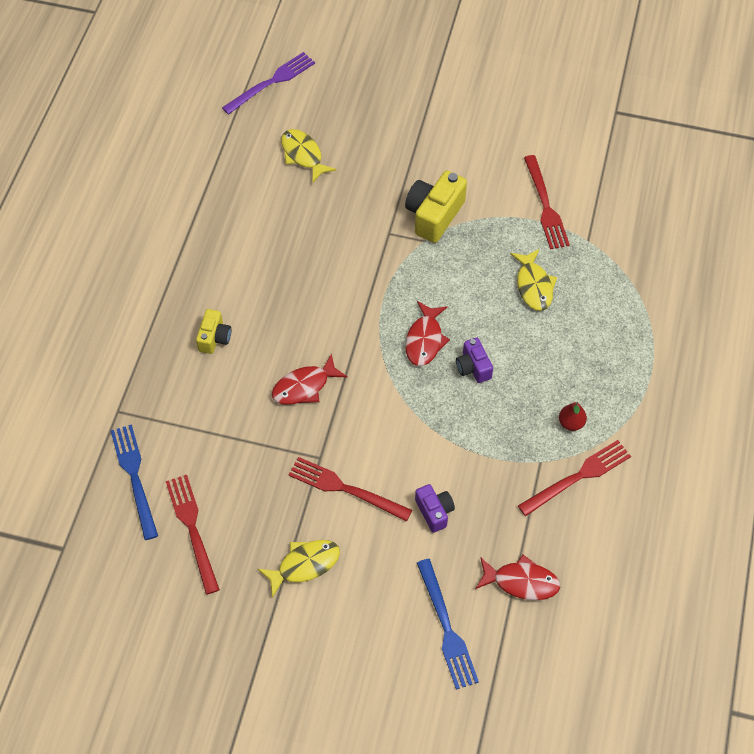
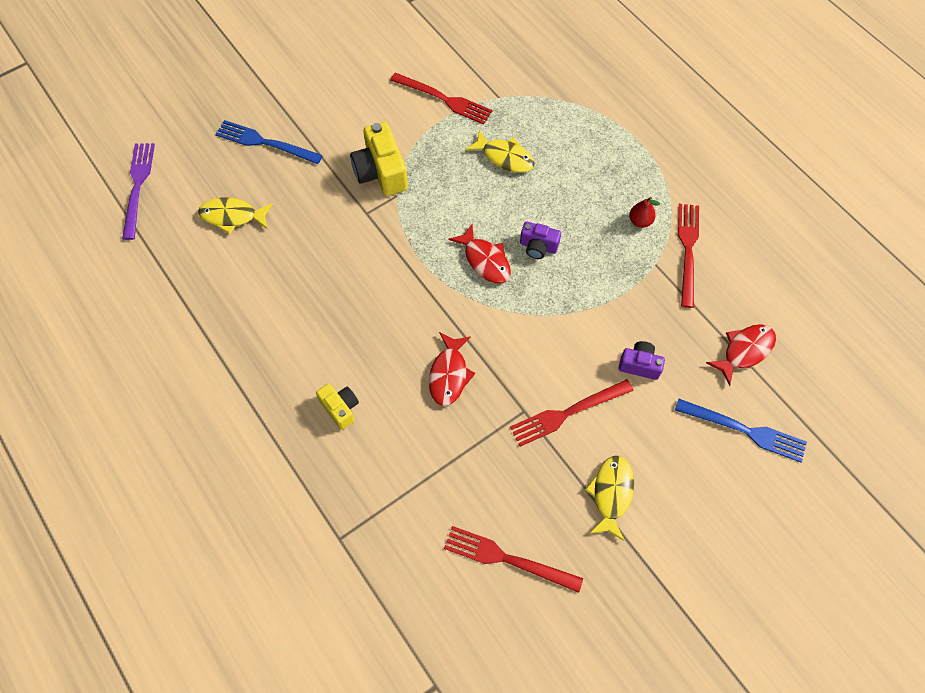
camera: 50 degrees left, 5 degrees up
(134, 477) = (417, 571): blue fork -> blue fork (265, 142)

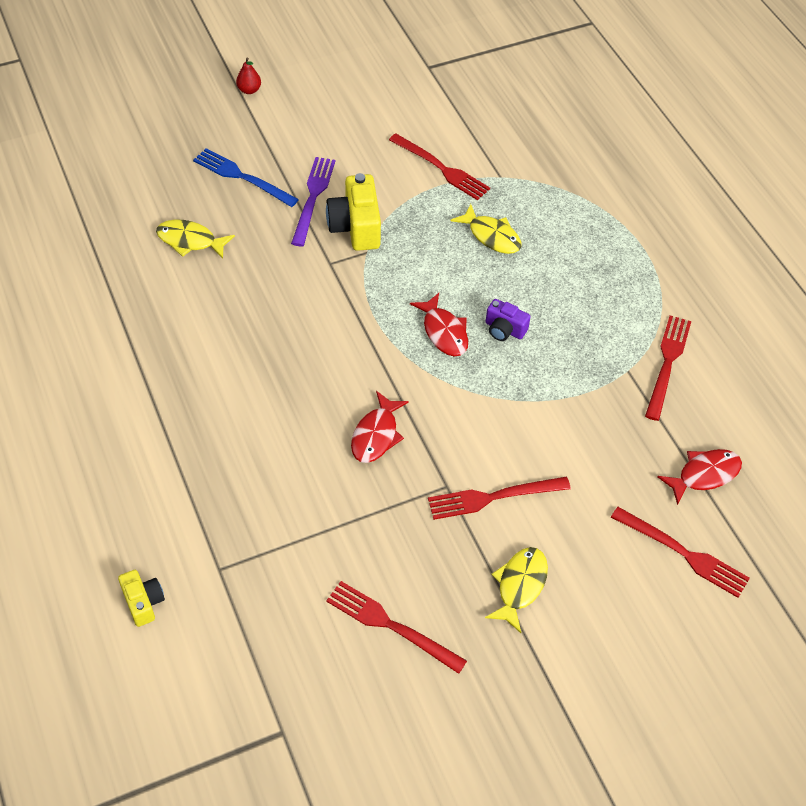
camera: 10 degrees right, 10 degrees down
(138, 186) = (101, 195): purple fork -> purple fork (313, 197)
(340, 408) = (253, 445): yellow camera -> yellow camera (143, 602)
(639, 365) = (584, 466): purple camera -> none
(640, 221) = (622, 325): red pear -> red pear (249, 90)
(745, 430) = (683, 553): blue fork -> red fork

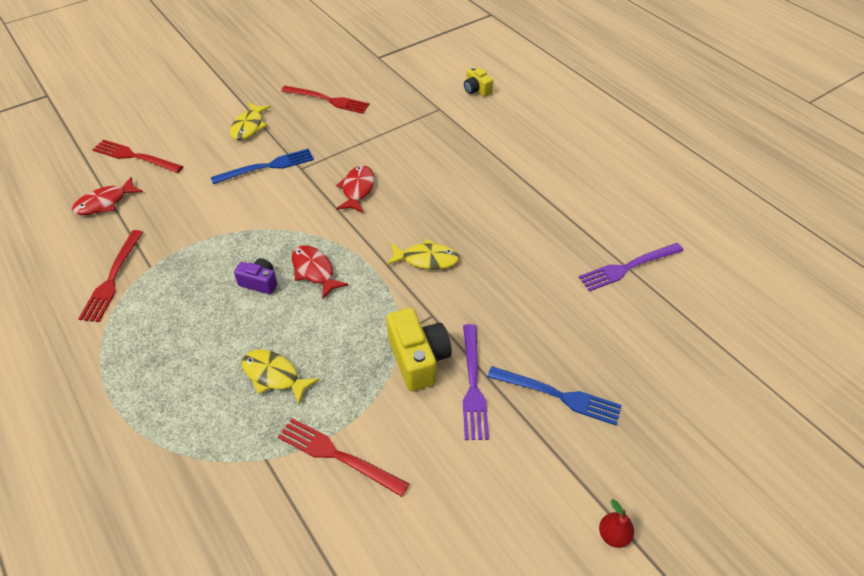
camera: 170 degrees right, 5 degrees down
(104, 275) = (628, 267): none -> purple fork
(190, 241) = (572, 313): yellow fish -> yellow fish (426, 259)
(493, 497) = (267, 167): red fork -> blue fork

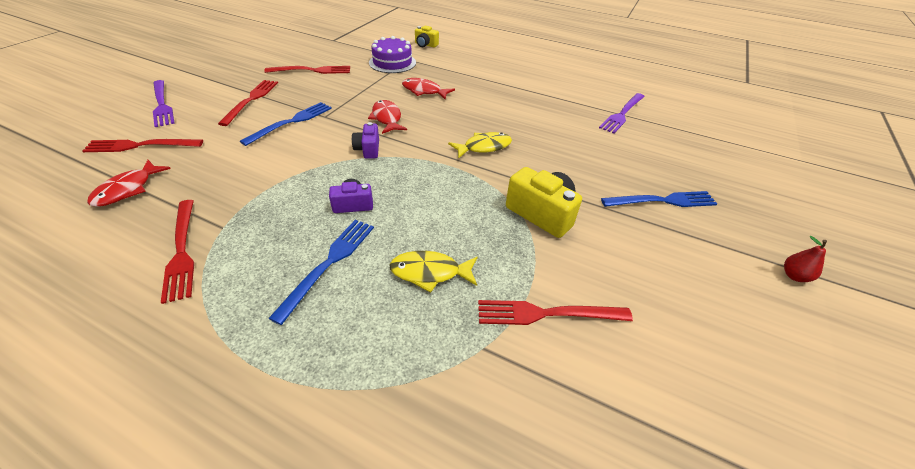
camera: 30 degrees left, 5 degrees down
(205, 334) = (329, 263): none -> blue fork
(249, 126) = (251, 100): yellow fish -> red fork
(313, 224) = (368, 149): none -> purple camera
(314, 271) = (398, 181): red fish -> red fish (424, 91)
(418, 110) = (392, 62): none -> purple cake
(473, 385) = (600, 216): purple fork -> purple fork (162, 105)

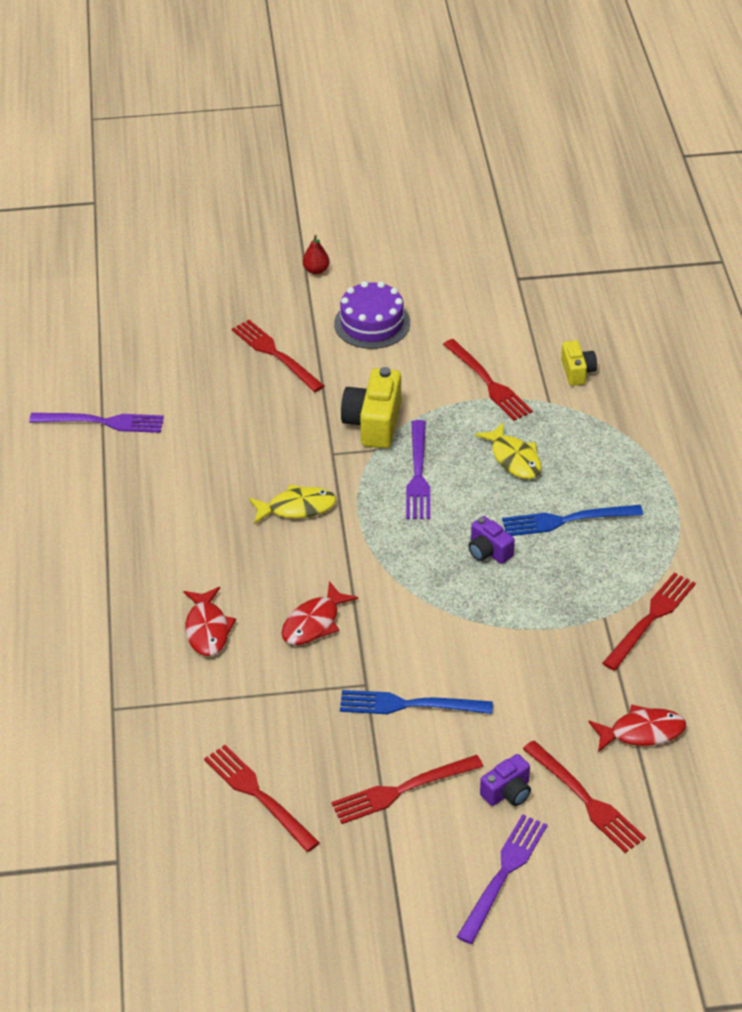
camera: 120 degrees left, 0 degrees up
(368, 149) = (394, 597): purple camera -> purple camera (507, 792)
(392, 62) = (143, 719): purple cake -> purple cake (372, 323)
(425, 45) = (31, 721): yellow camera -> yellow camera (577, 372)
(464, 209) = (418, 474): none -> purple fork
(484, 147) = (297, 508): yellow fish -> yellow fish turned 135 degrees clockwise
(662, 201) = (275, 354): blue fork -> red fork

